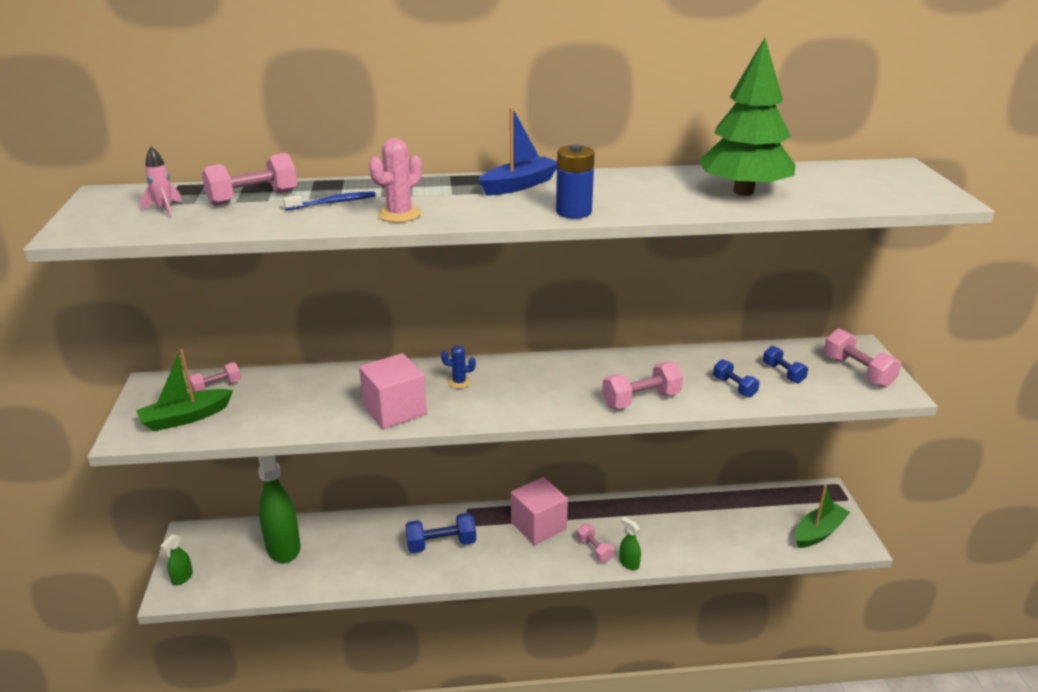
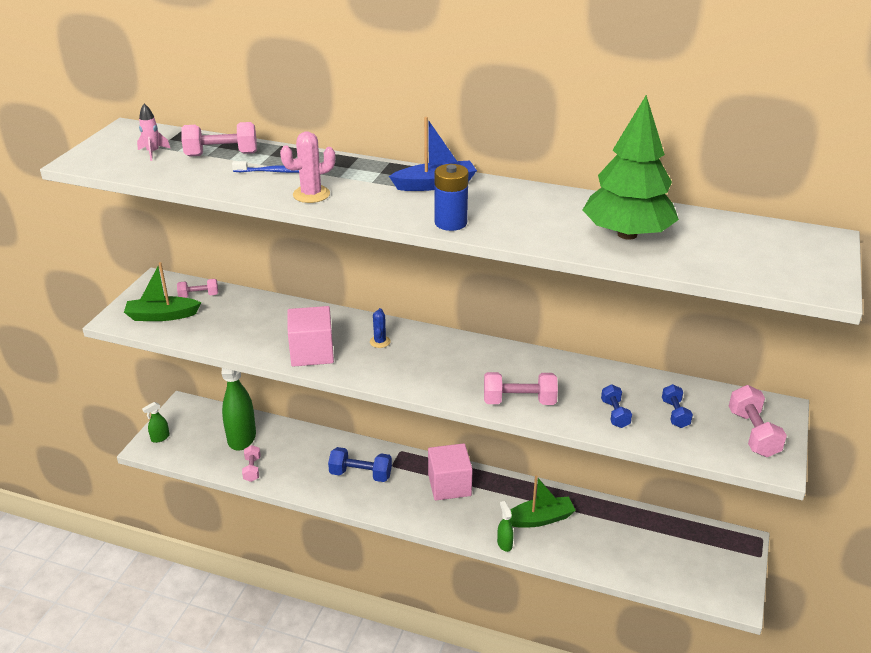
camera: 25 degrees right, 5 degrees up
(459, 382) = (380, 342): blue cactus -> blue cactus turned 60 degrees clockwise
(594, 550) = (483, 522): pink dumbbell -> pink dumbbell (252, 469)
(818, 532) = (705, 577): green boat -> green boat (540, 519)

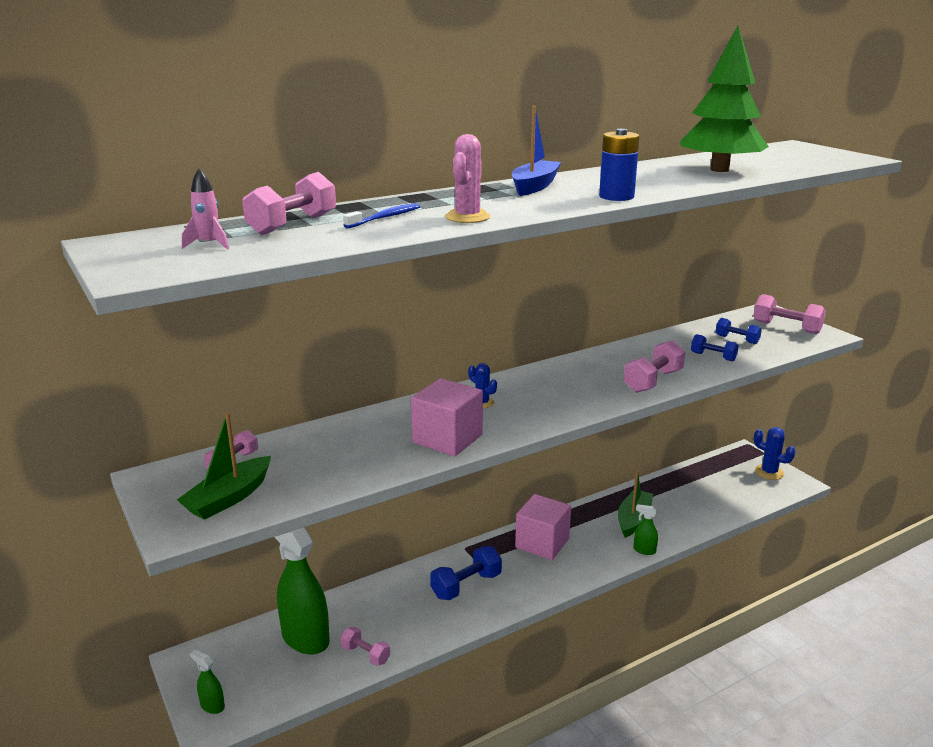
camera: 50 degrees left, 10 degrees down
(160, 438) = (212, 706): green spray bottle -> green spray bottle turned 120 degrees clockwise
(728, 573) = (769, 472): none -> blue cactus

